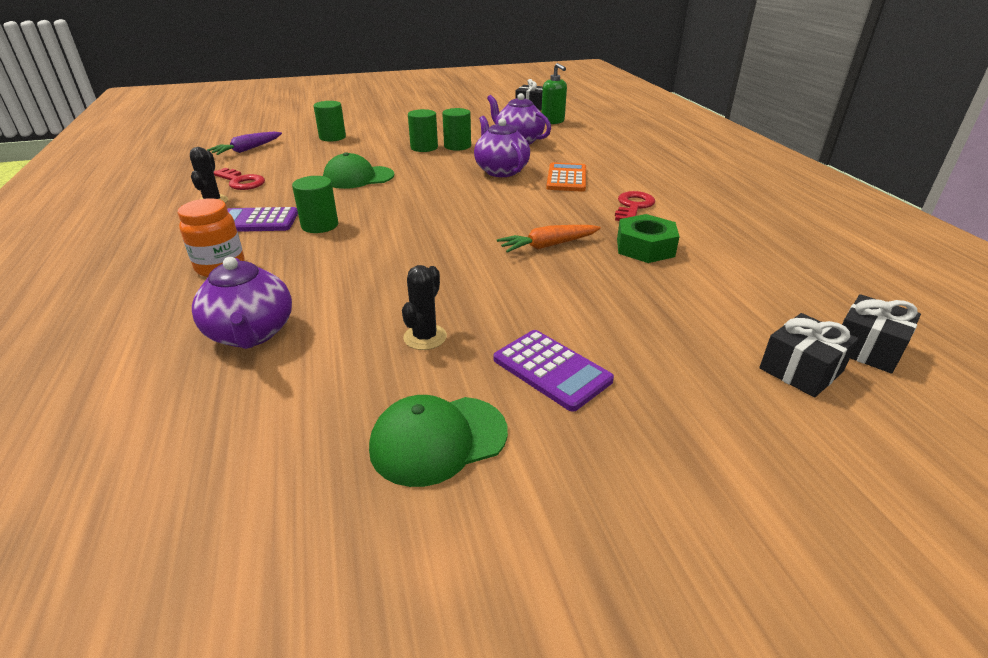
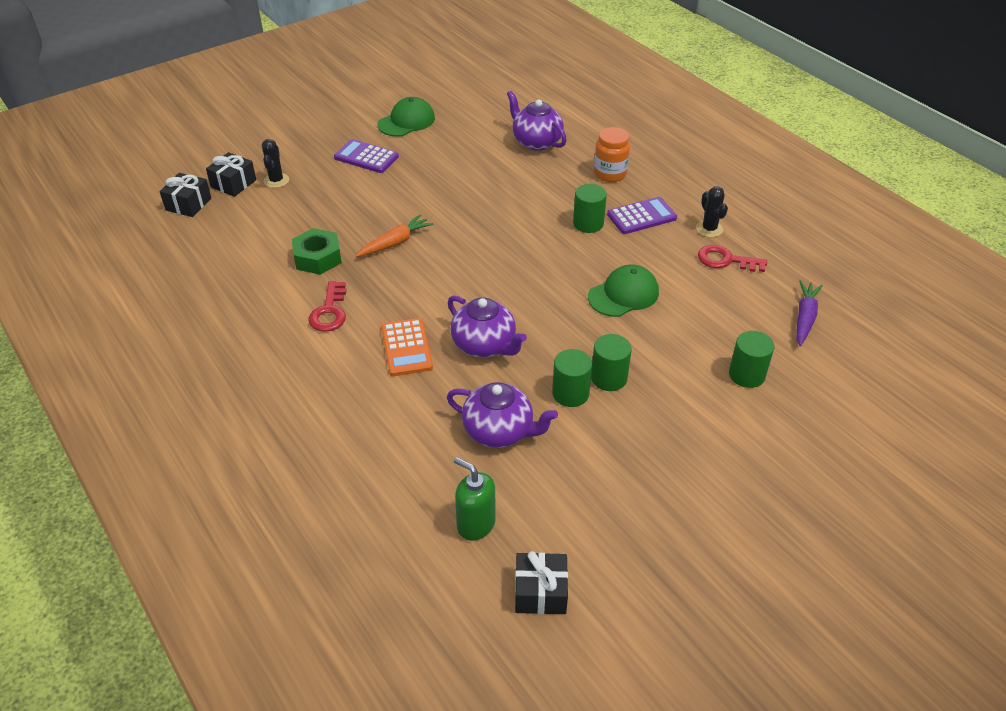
camera: 160 degrees right, 10 degrees up
(425, 337) = (441, 159): black cactus -> black cactus (276, 181)

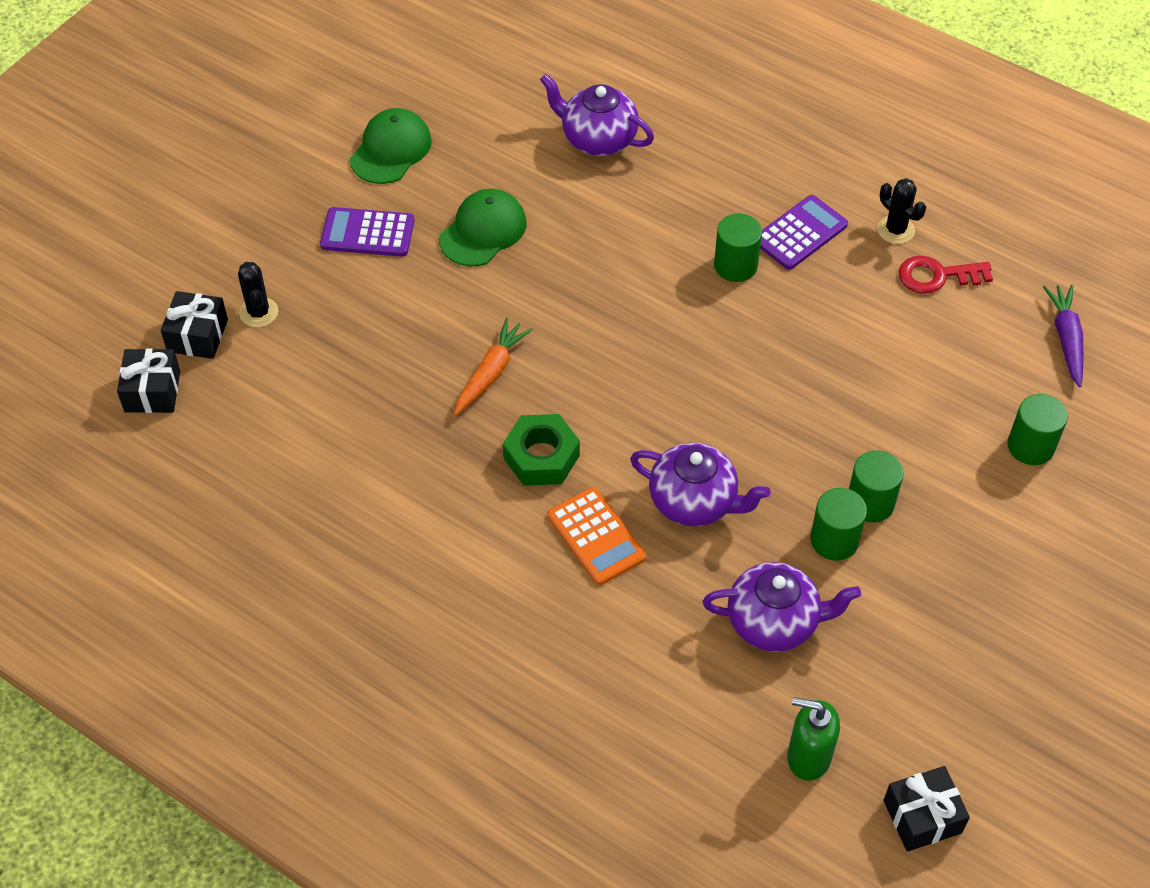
camera: 20 degrees left, 10 degrees up
(318, 258) = (397, 430): green nut -> green nut (541, 457)
(329, 312) = (463, 512): red key -> none
(610, 174) = (726, 170): orange jar -> none
(623, 294) = (832, 369): green cap -> green cap (483, 231)

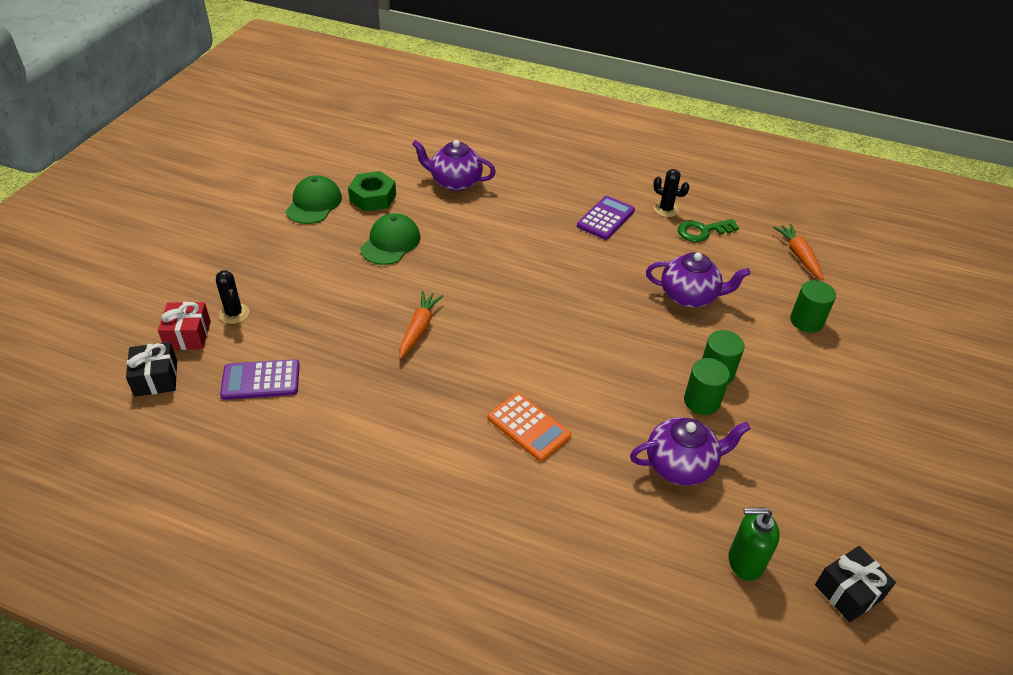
camera: 15 degrees left, 10 degrees down
(197, 335) = (188, 335): black gift -> red gift
(367, 233) = (307, 254): purple calculator -> purple calculator (261, 380)
(541, 457) = (471, 379): green nut -> green nut (373, 197)
(694, 502) = (593, 391): purple teapot -> purple teapot (689, 296)
(735, 265) = (570, 241): green cylinder -> none
(937, 276) = (702, 231): red key -> green key
(1066, 339) = (799, 256): purple carrot -> orange carrot

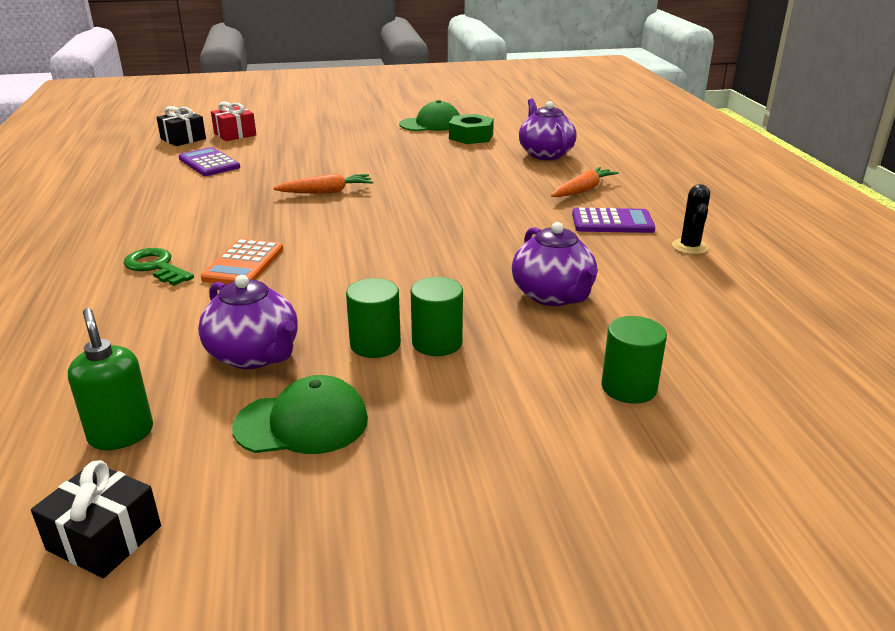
camera: 60 degrees right, 15 degrees down
(234, 313) = (272, 138): black cactus -> none
(390, 243) = (423, 156): green cap -> green cap (302, 423)
(702, 231) = (690, 276): green key -> green key (156, 266)
(799, 256) = (764, 352): orange carrot -> orange carrot (583, 190)

